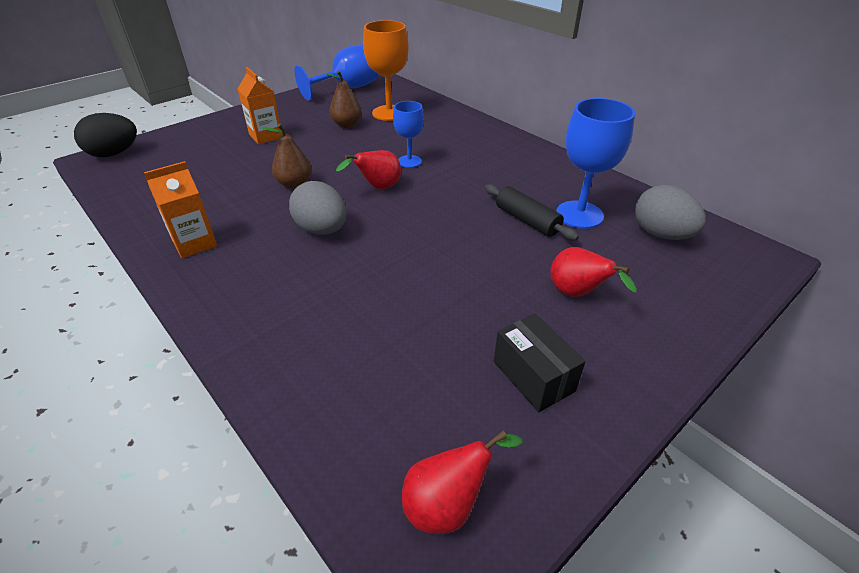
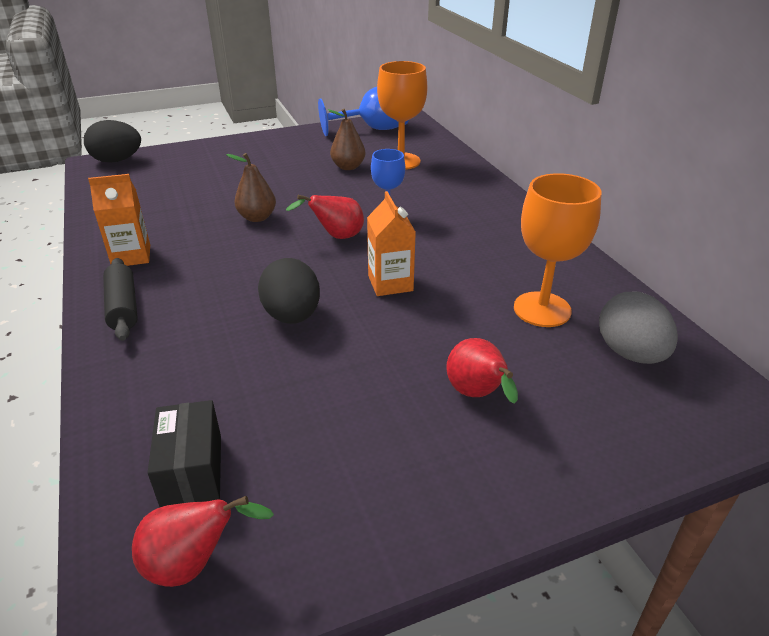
camera: 20 degrees right, 5 degrees down
(266, 136) = (261, 166): orange carton -> orange carton (390, 283)
(322, 230) = (253, 267): grey egg -> none
(386, 265) = (292, 316): none -> black egg
(527, 220) = (475, 303): black rolling pin -> black rolling pin (123, 307)
(533, 376) = (366, 467): black box -> black box (192, 471)
(579, 215) = (542, 309): blue goblet -> orange goblet

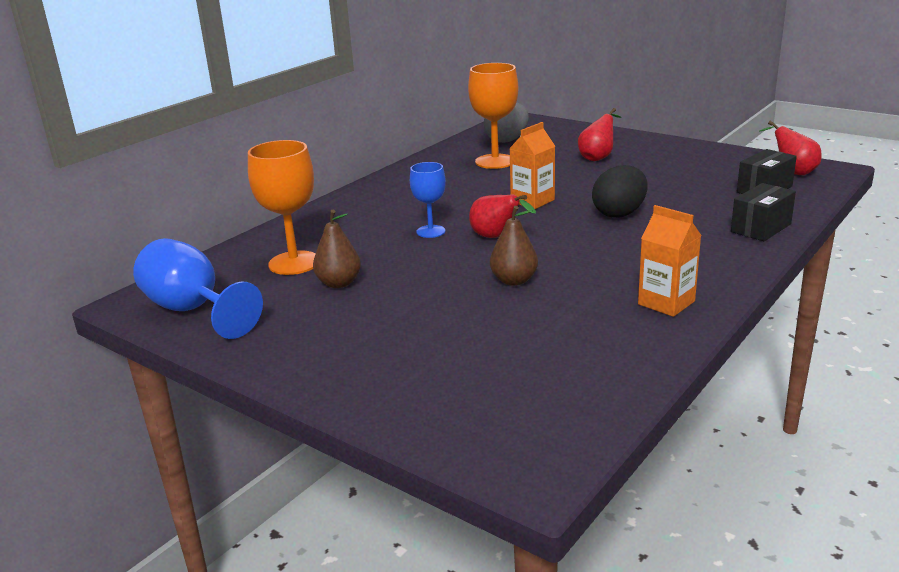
camera: 120 degrees left, 10 degrees down
(117, 160) = (504, 459): black egg -> none
(123, 307) = (719, 267): black rolling pin -> none
(130, 383) = (760, 228): none -> black box

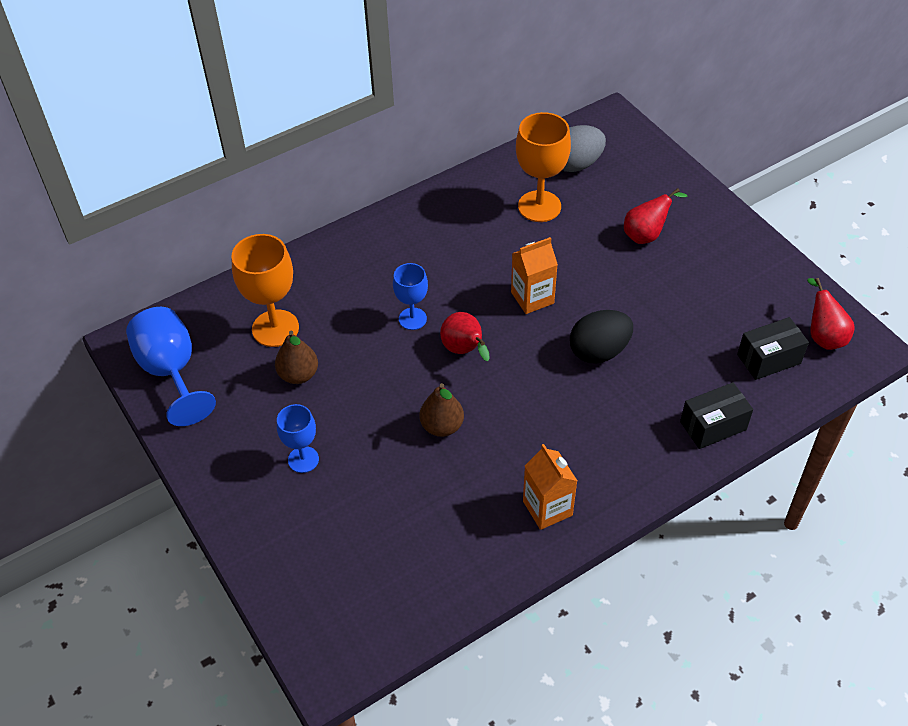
camera: 20 degrees right, 25 degrees up
(384, 332) = (303, 459): none -> blue goblet

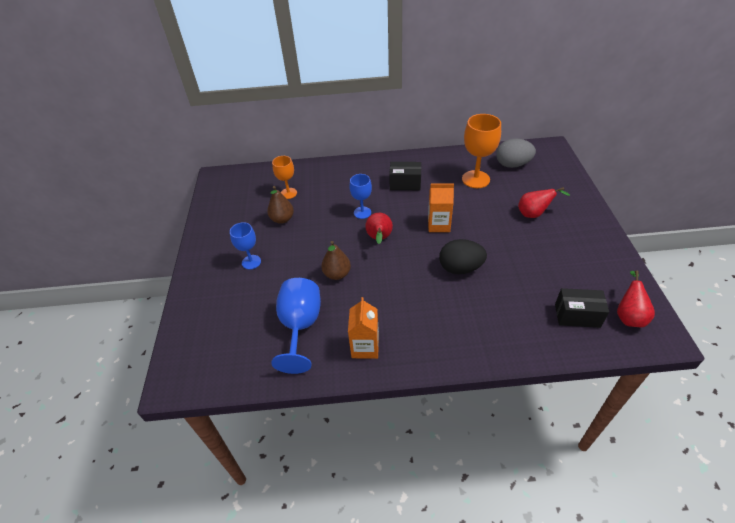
camera: 30 degrees right, 5 degrees down
(171, 371) = (224, 196): blue goblet -> blue goblet (300, 326)
(275, 328) = (288, 193): orange goblet -> orange goblet, size x0.60
(713, 426) = (509, 342): black box -> black box (405, 184)

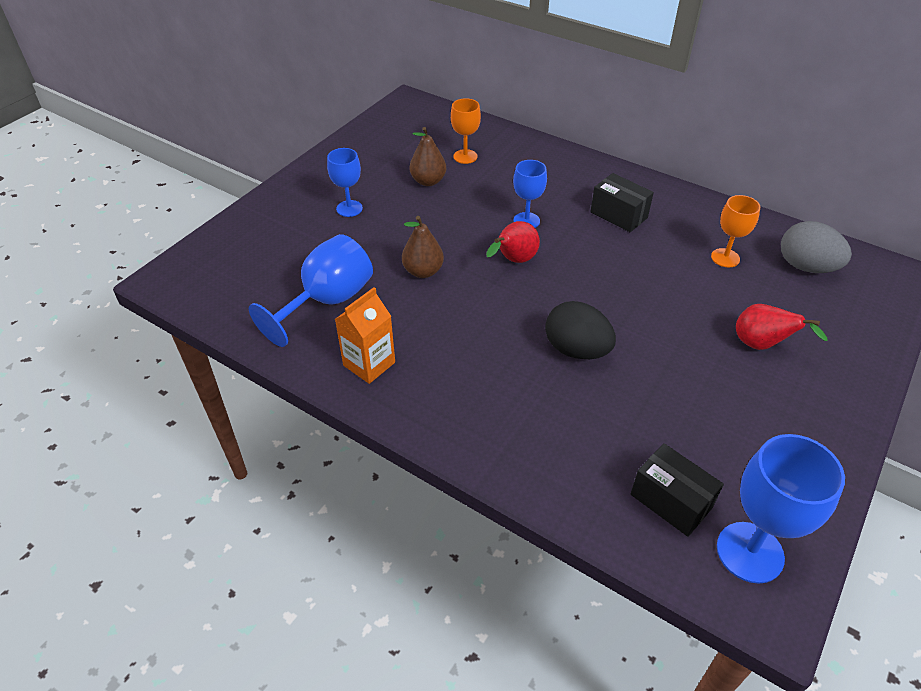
camera: 35 degrees right, 0 degrees up
(438, 225) = (607, 285): orange carton -> none
(475, 179) = (725, 258): orange goblet -> orange goblet, size x0.60
(628, 316) = (750, 552): red pear -> blue goblet

